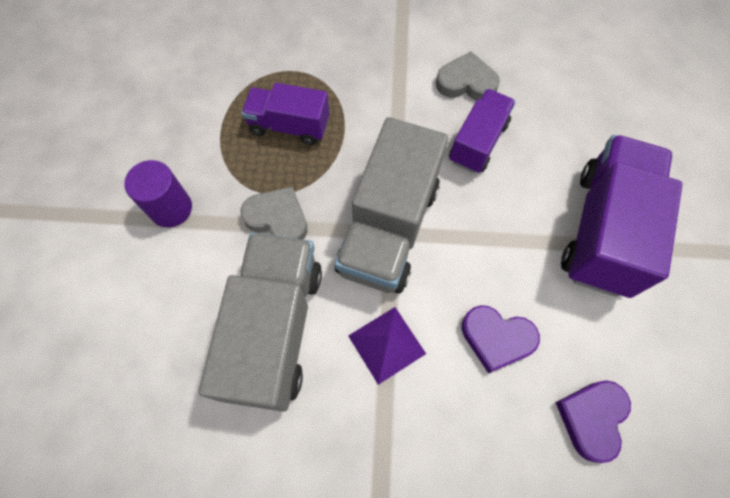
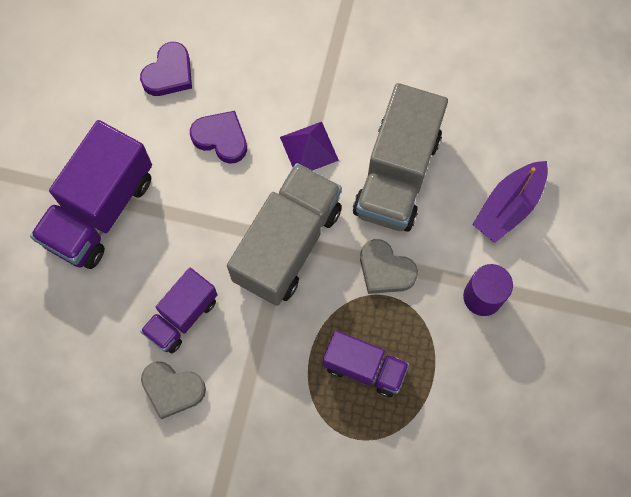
camera: 170 degrees left, 5 degrees up
(138, 313) = (509, 206): none -> purple boat

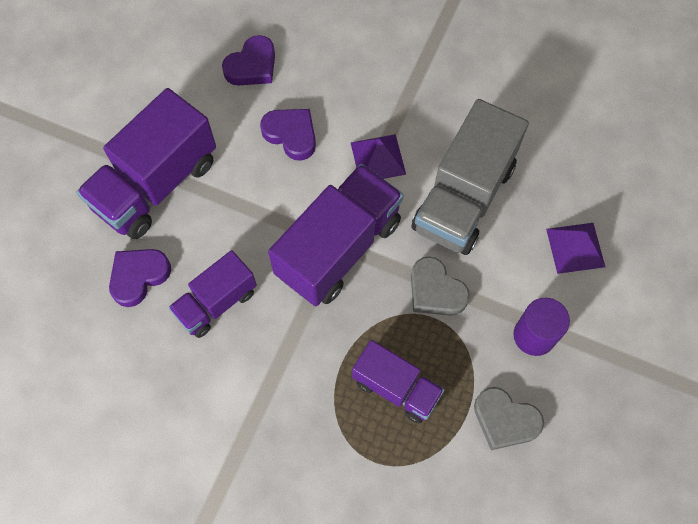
camera: 10 degrees right, 5 degrees down
(102, 304) = (139, 276): none -> purple heart
(172, 389) = (191, 375): grey heart -> grey heart (505, 420)
(287, 244) = (338, 248): grey truck -> purple truck
(509, 206) = (575, 247): purple boat -> purple pyramid

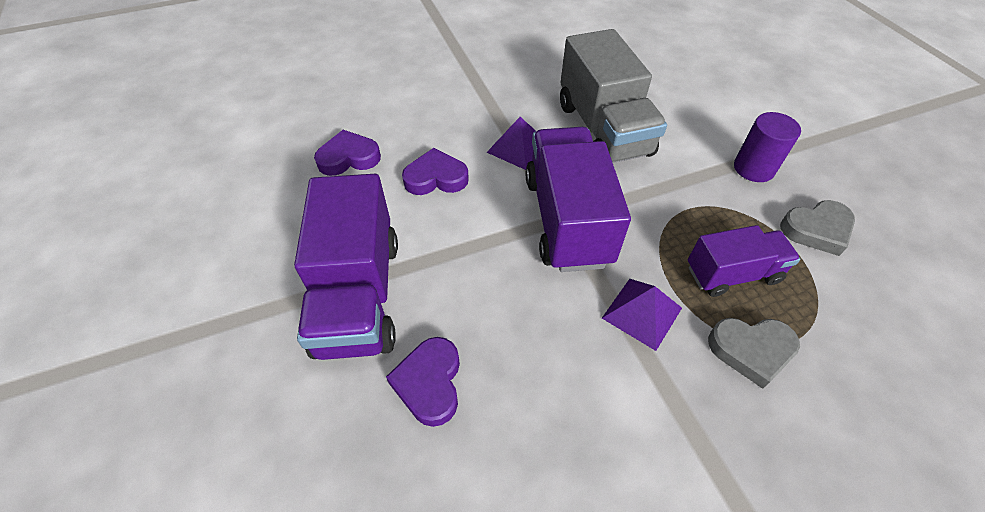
camera: 45 degrees left, 15 degrees down
(216, 303) = (526, 340): purple truck -> none
(252, 66) = (349, 158): purple heart -> purple heart turned 105 degrees counterclockwise
(435, 291) = (665, 192): grey heart -> grey heart (751, 350)
(575, 247) = (701, 107): purple pyramid -> purple pyramid (642, 313)

